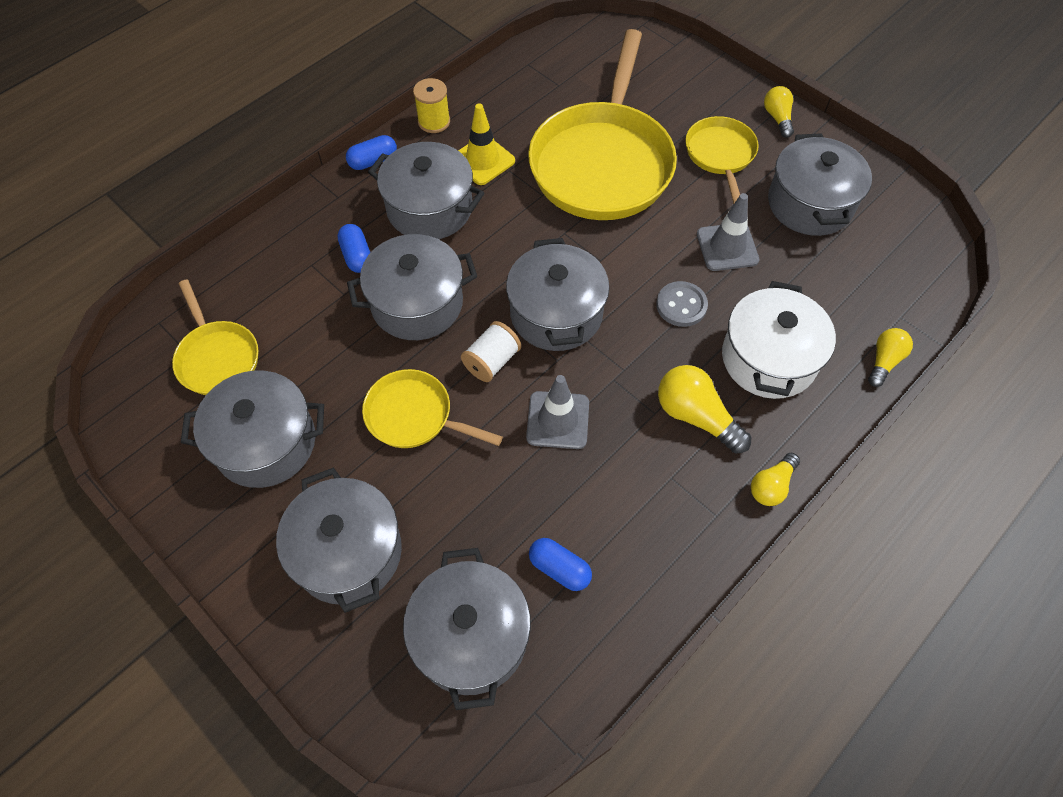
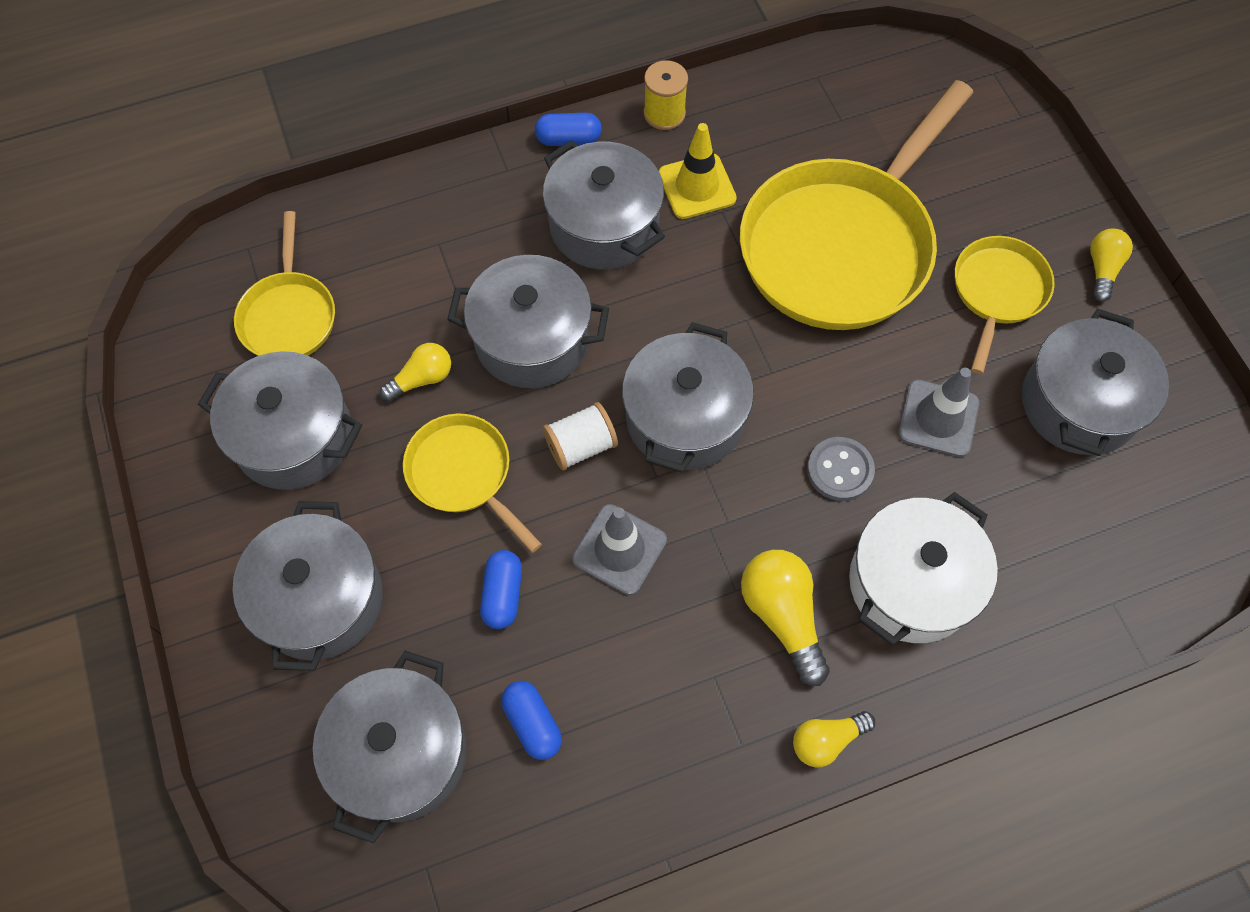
camera: 25 degrees right, 5 degrees up
(357, 256) = (493, 253): blue capsule -> blue capsule (503, 594)
(884, 361) = (1056, 650): yellow light bulb -> yellow light bulb (422, 379)

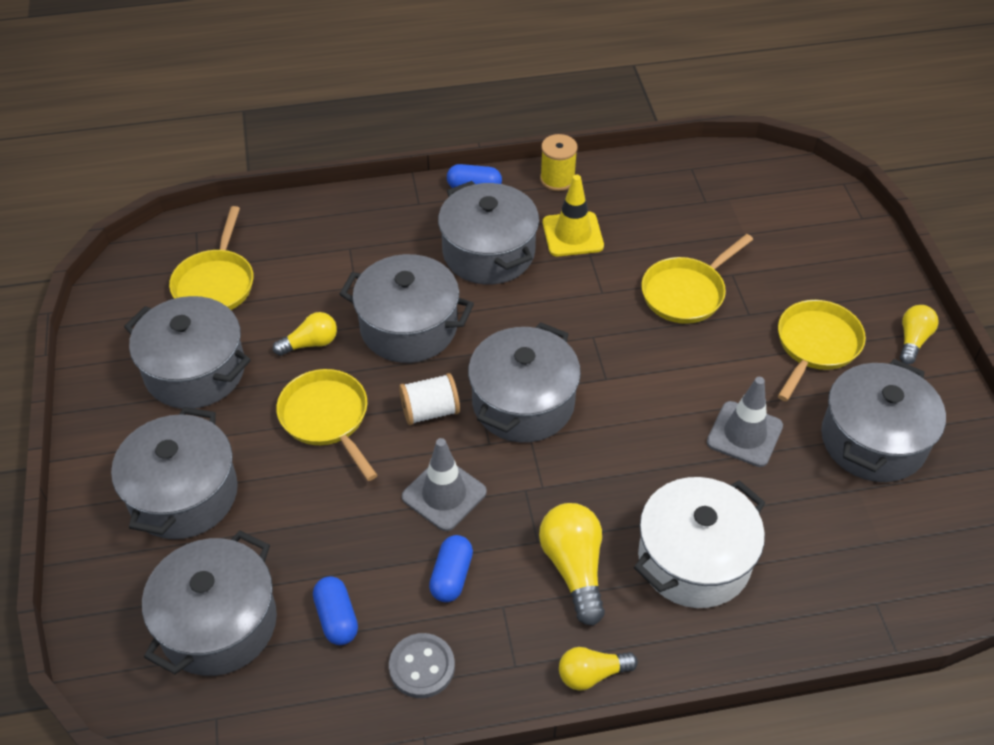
camera: 10 degrees right, 15 degrees down
(503, 594) = (336, 514): blue capsule -> blue capsule (451, 576)
(840, 470) = (649, 461): grey button -> grey button (422, 667)
(841, 245) = (686, 293): yellow pan -> yellow pan, size x0.50

